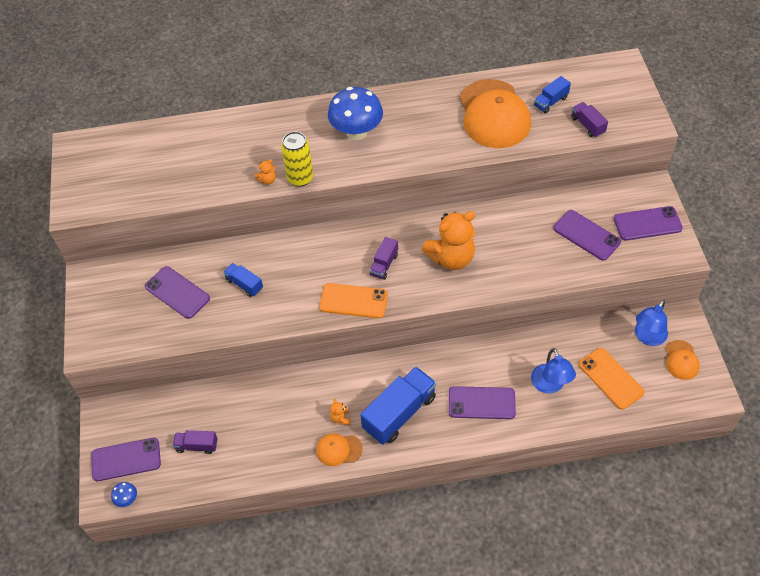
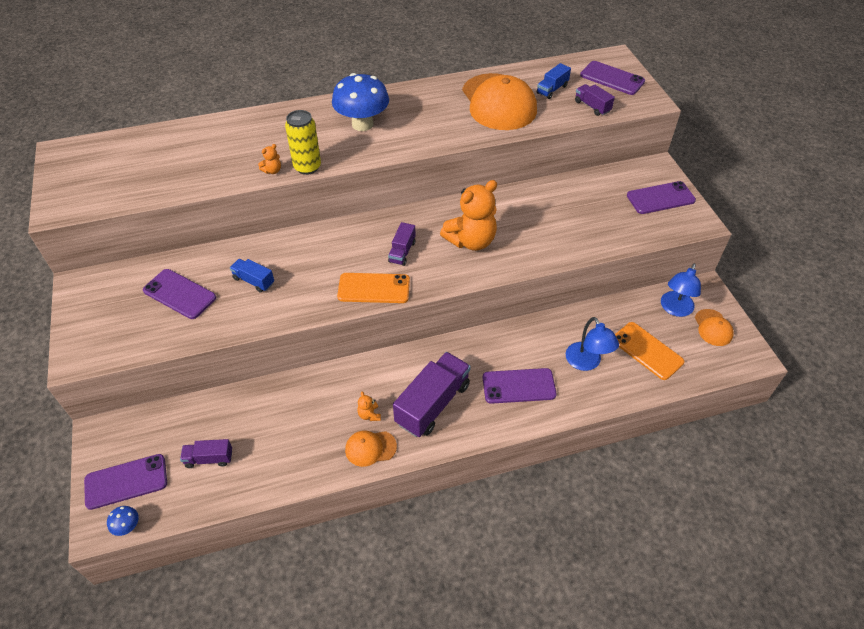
camera: 10 degrees left, 5 degrees down
(399, 413) = (432, 404): blue truck -> purple truck
(586, 235) = (603, 212): purple phone -> purple phone (612, 78)

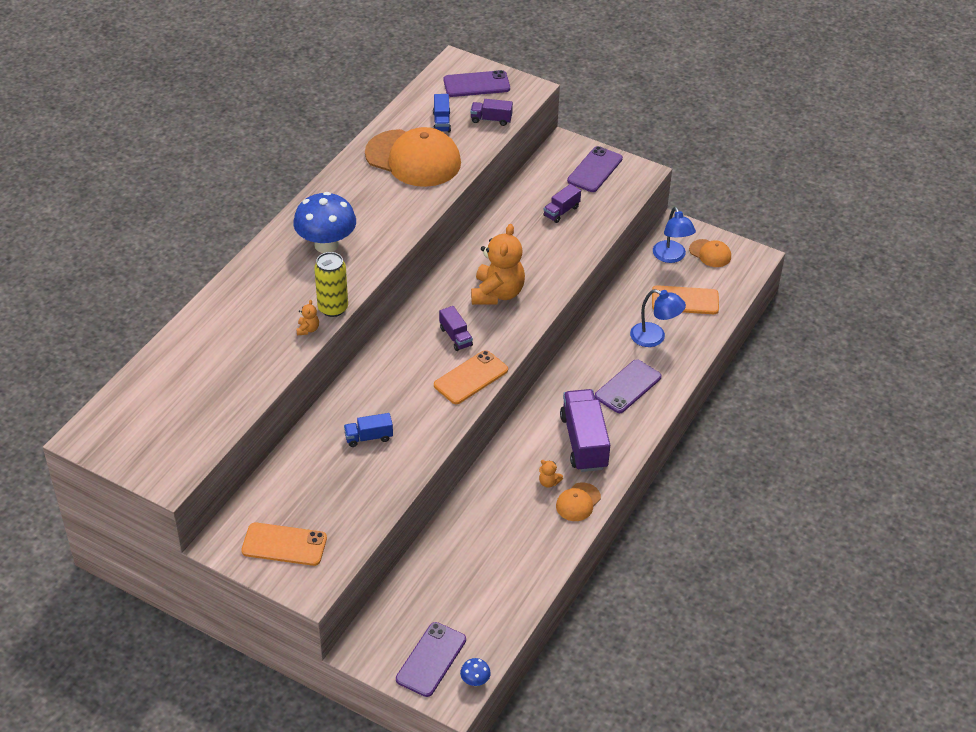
camera: 45 degrees left, 5 degrees down
(107, 314) = (284, 544): none -> orange phone
(179, 294) = (322, 488): purple phone -> none
(209, 458) = (472, 598): purple truck -> purple truck (561, 211)

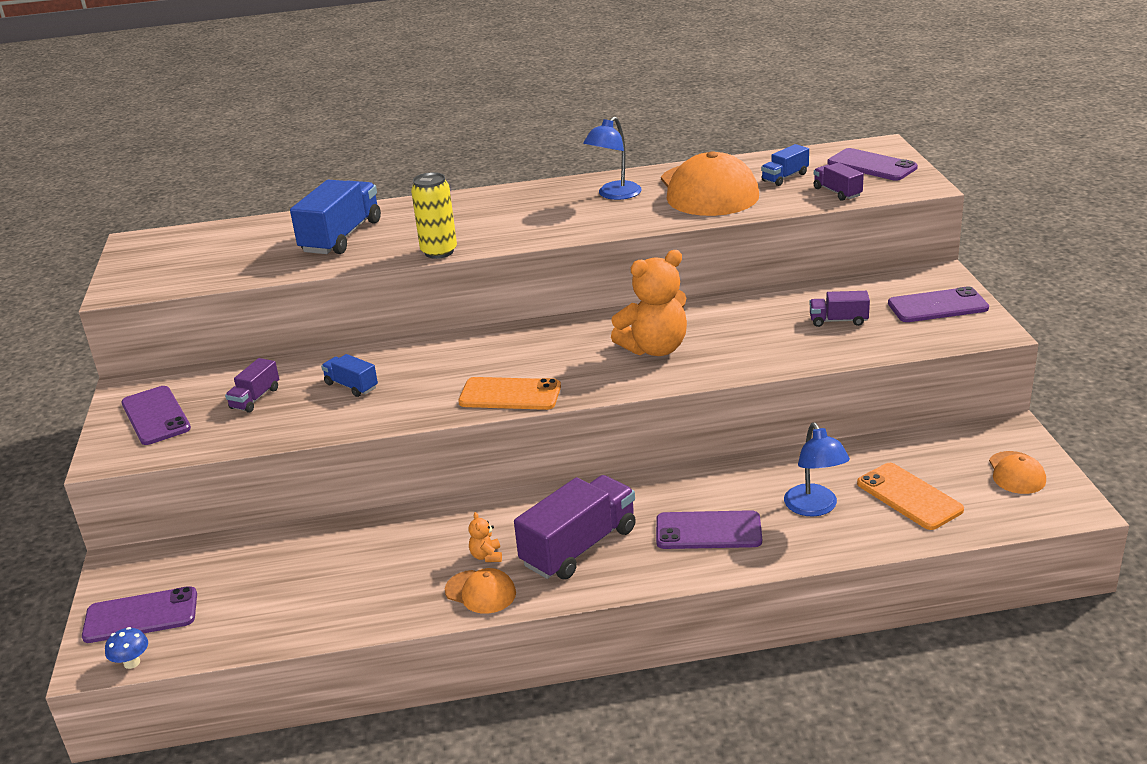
camera: 55 degrees right, 15 degrees down
(240, 337) = (341, 237): none -> blue truck
(284, 544) = (156, 416): orange phone -> purple phone
(308, 329) = (393, 255): orange teddy bear -> none
(326, 245) = (520, 213): blue mushroom -> none
(455, 337) = (557, 359): purple truck -> purple truck (255, 398)
(578, 502) = (480, 592): orange cap -> orange cap turned 150 degrees counterclockwise
(671, 257) = (959, 451): blue lamp -> blue lamp (614, 195)

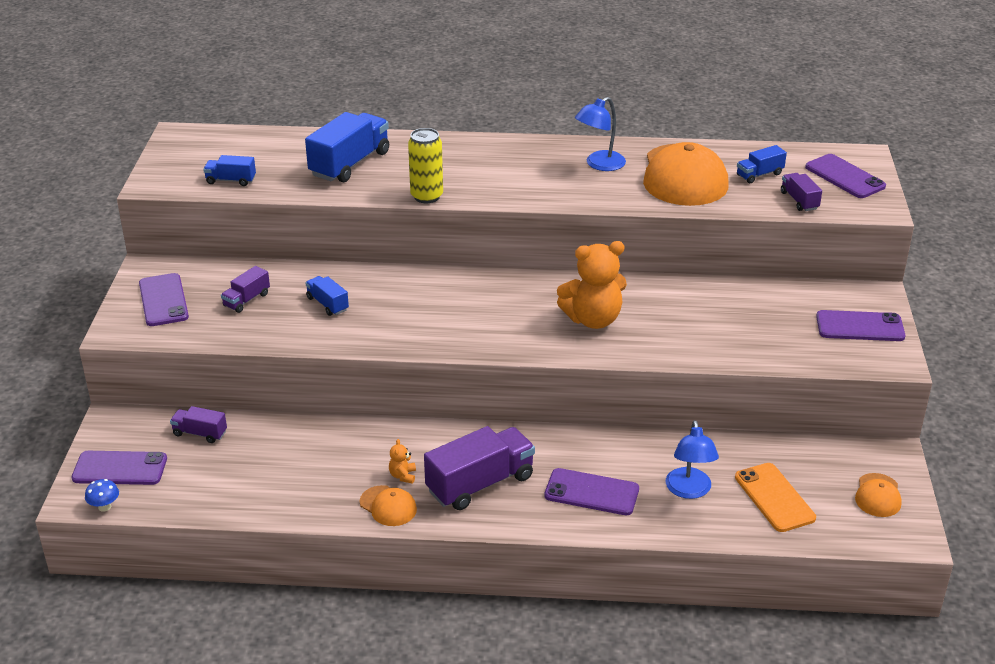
camera: 10 degrees right, 5 degrees up
(210, 273) = (231, 180): none -> blue truck
(510, 394) = (455, 339): orange phone -> none
(838, 320) = (764, 324): purple truck -> purple truck (200, 433)

